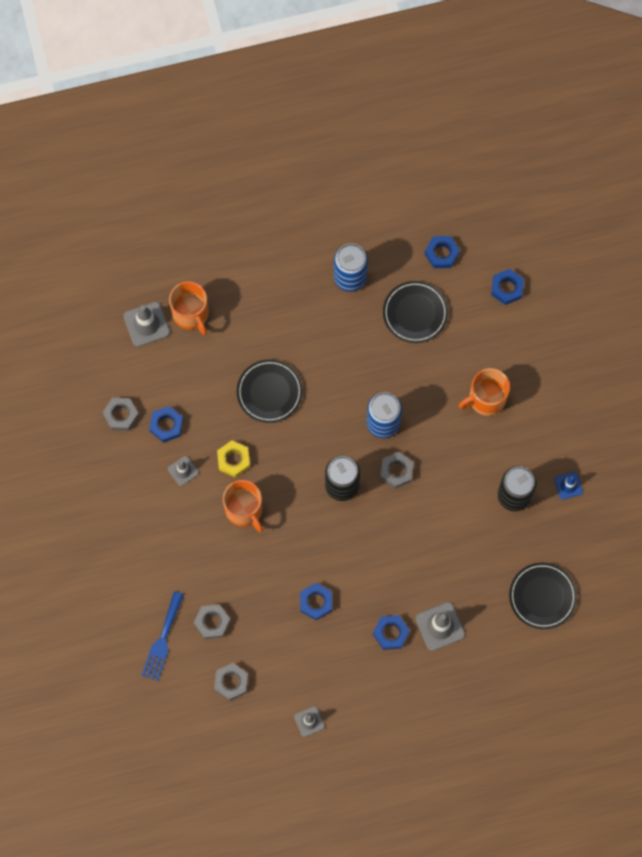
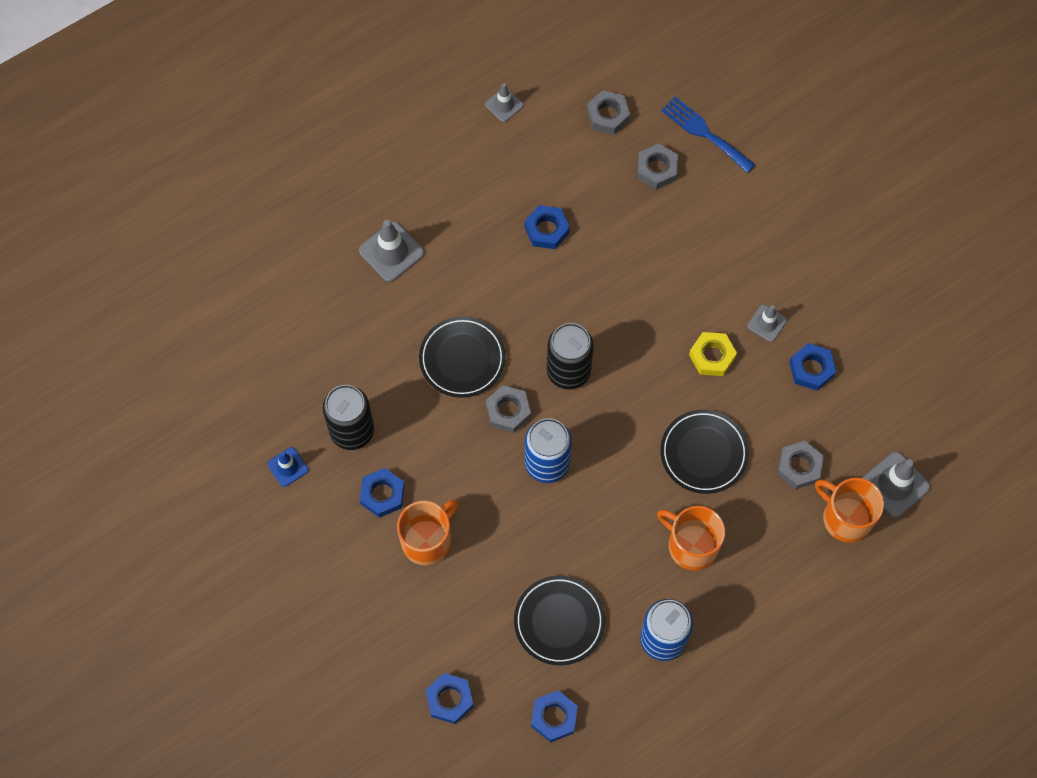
camera: 160 degrees right, 5 degrees down
(121, 415) = (871, 362): grey nut -> grey nut (799, 467)
(162, 640) = (704, 133): blue fork -> blue fork turned 45 degrees counterclockwise
(244, 510) = (674, 303): orange mug -> orange mug (691, 545)
(391, 633) = (446, 225): blue nut -> blue nut (382, 494)
(542, 596) = (280, 325): black plate -> black plate (462, 359)

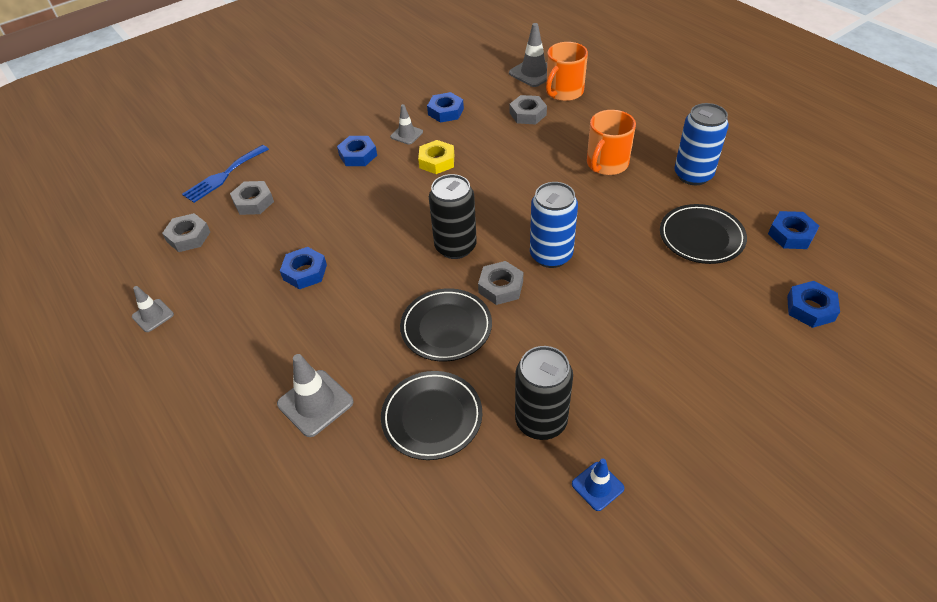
camera: 90 degrees left, 20 degrees down
(382, 494) = (611, 384): blue nut -> blue nut (358, 155)
(427, 540) = (652, 340): orange mug -> none
(703, 453) = (524, 161): black plate -> black plate (432, 417)

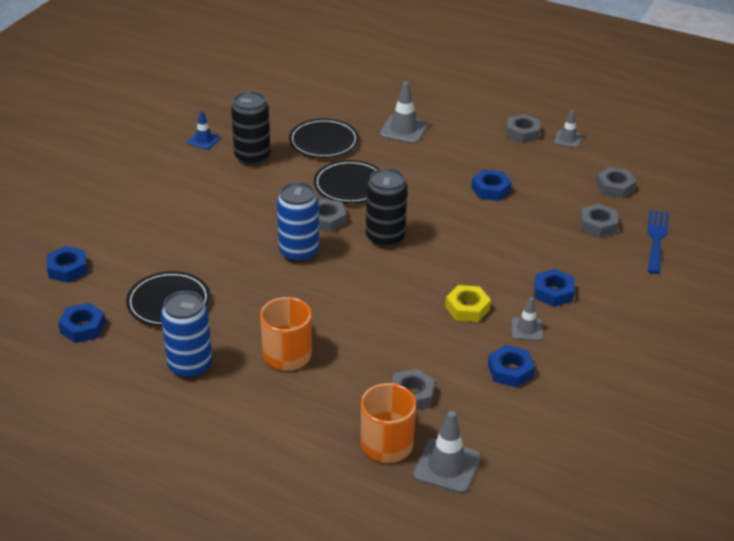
camera: 150 degrees right, 10 degrees down
(187, 344) = (522, 133): none -> grey nut

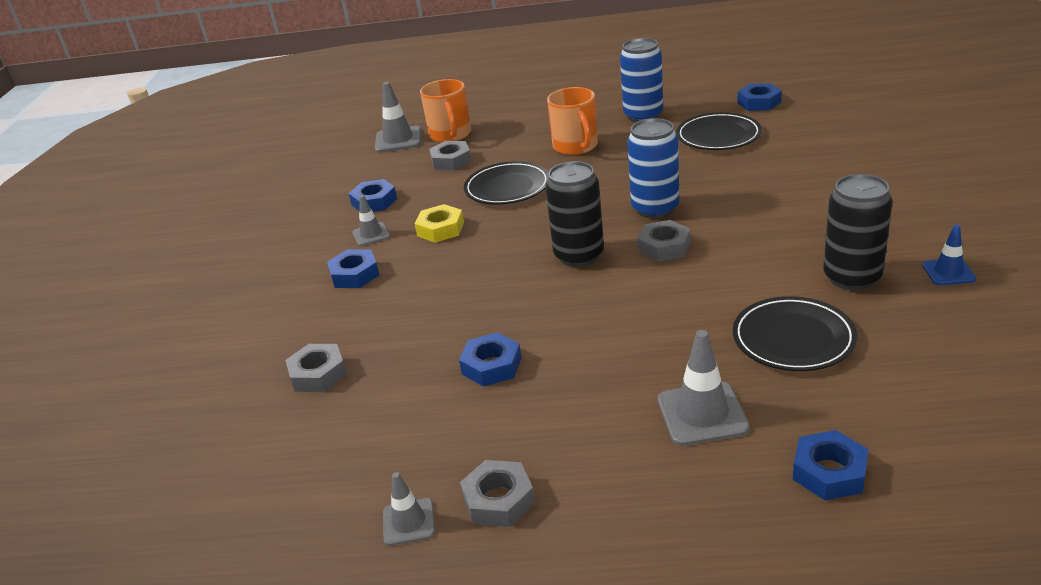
camera: 160 degrees right, 5 degrees down
(67, 269) = (842, 122): blue nut -> blue nut (829, 472)
(350, 185) = (683, 294): black plate -> black plate (507, 188)
(615, 187) = (302, 449): grey nut -> none
(656, 238) = (232, 386): blue fork -> none

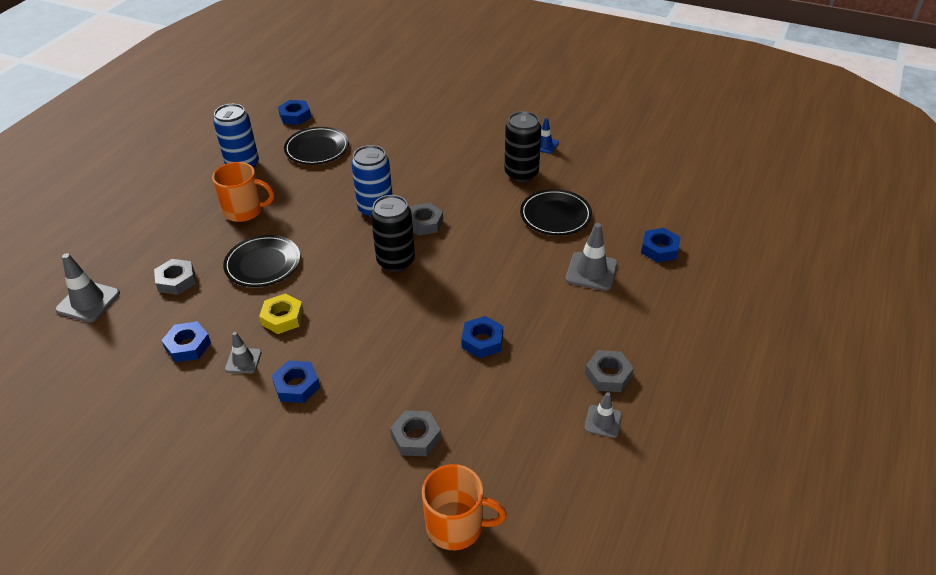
camera: 70 degrees left, 10 degrees up
(450, 135) = (127, 267): orange mug -> orange mug (456, 525)

